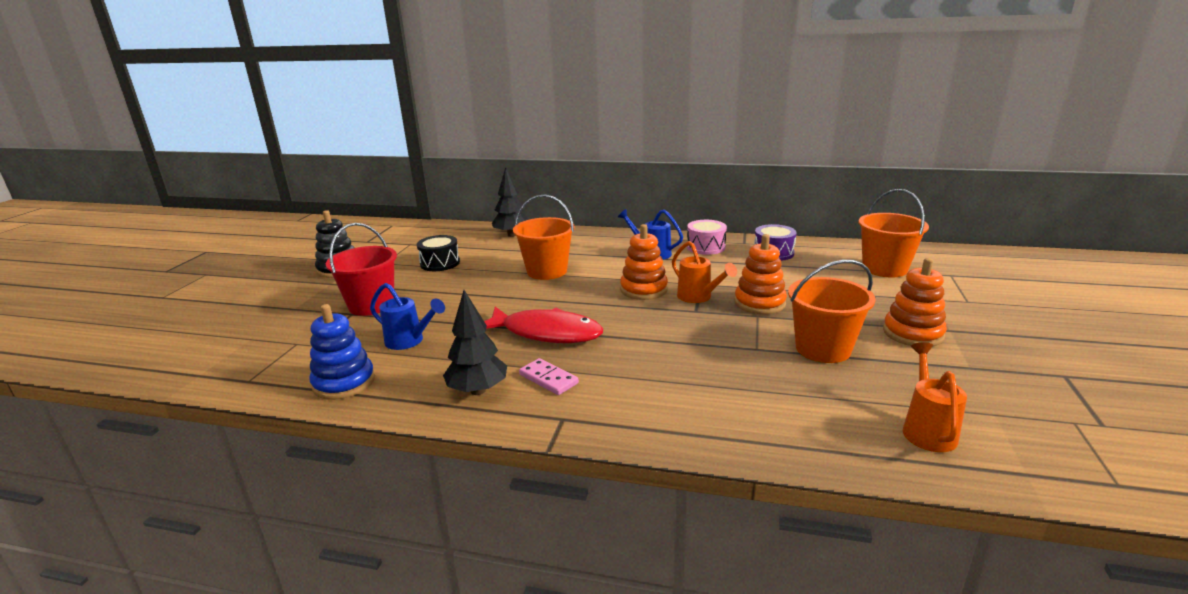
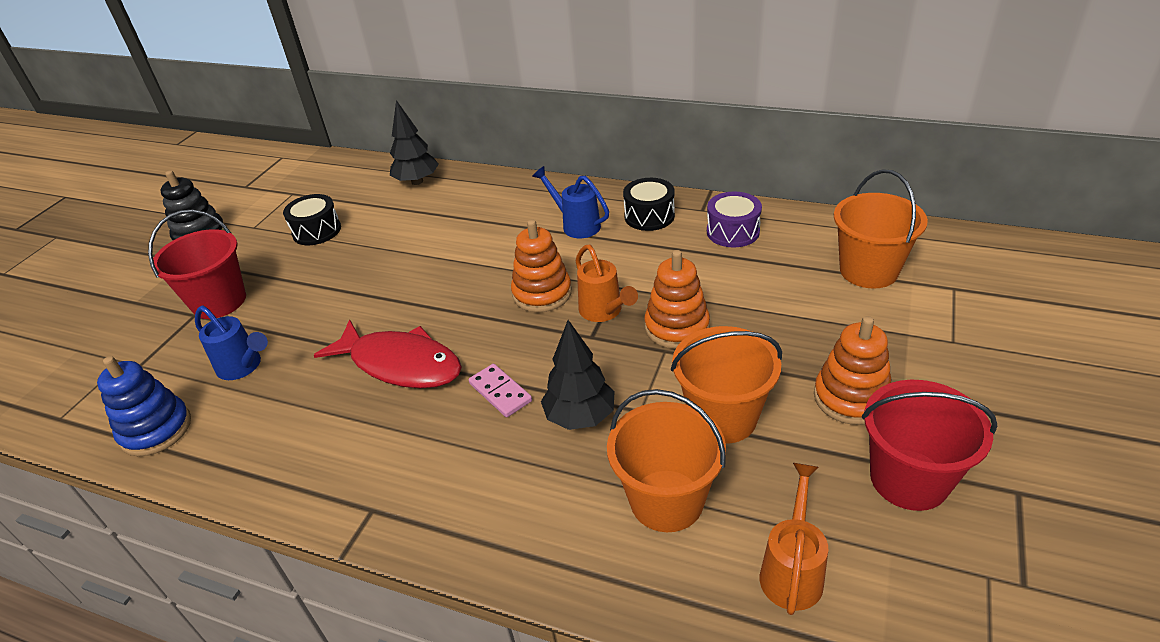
camera: 10 degrees right, 15 degrees up
(478, 390) = (294, 455): black tree -> black tree (580, 417)
(547, 271) = (437, 252): orange bucket -> orange bucket (666, 500)
(548, 379) = (377, 443): pink domino -> pink domino (500, 392)
(706, 247) = (649, 216): pink drum -> black drum
(982, 374) = (909, 479): none -> red bucket

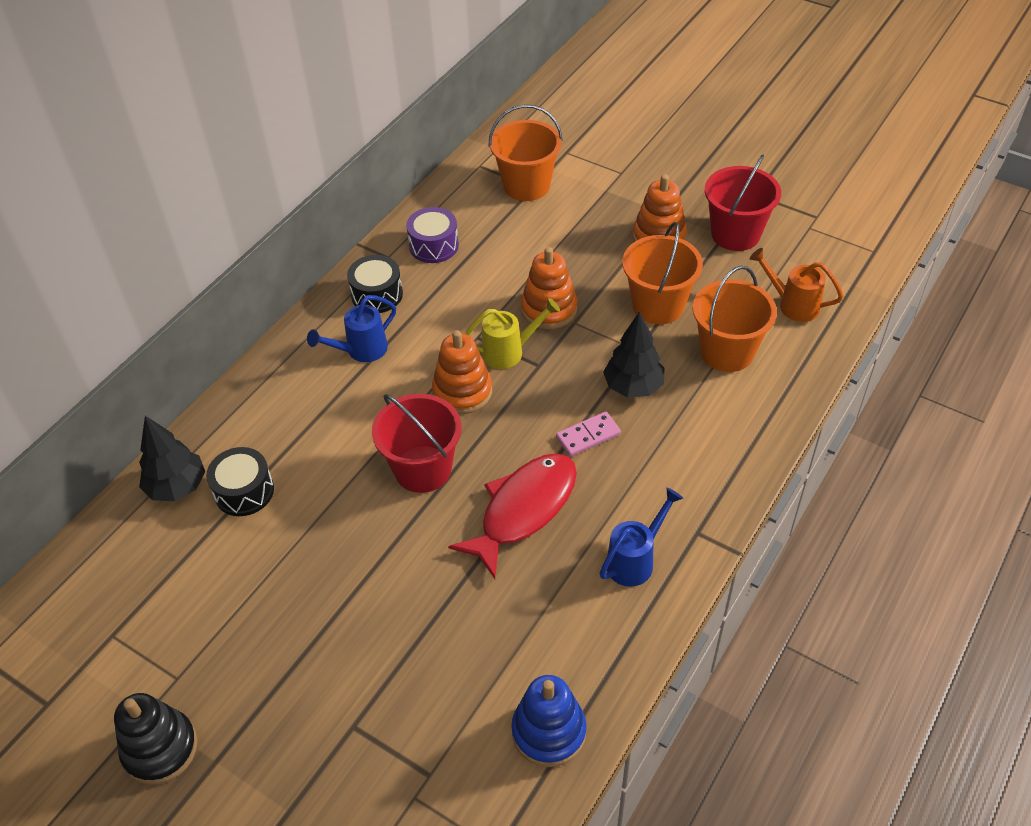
camera: 80 degrees left, 10 degrees up
(219, 302) = (338, 699): red bucket -> red bucket (423, 469)
(243, 367) = (475, 656): blue watering can -> blue watering can (635, 560)
(317, 231) = (232, 598): black drum -> black drum (244, 491)
(604, 312) = (509, 352): orange watering can -> yellow watering can

